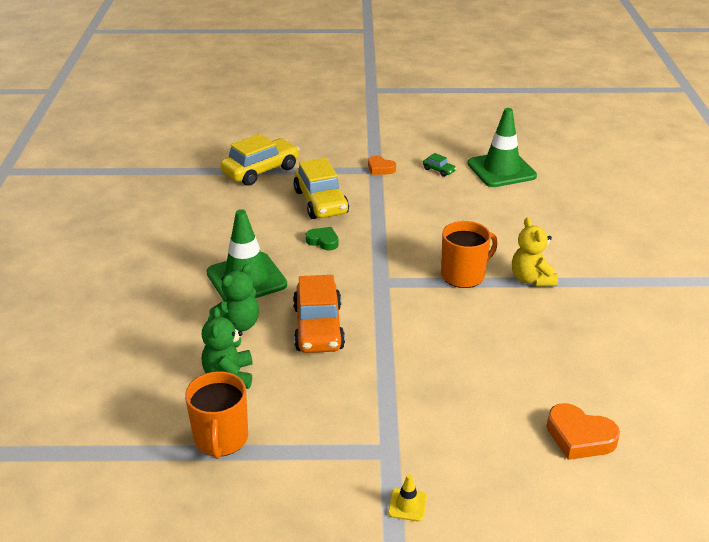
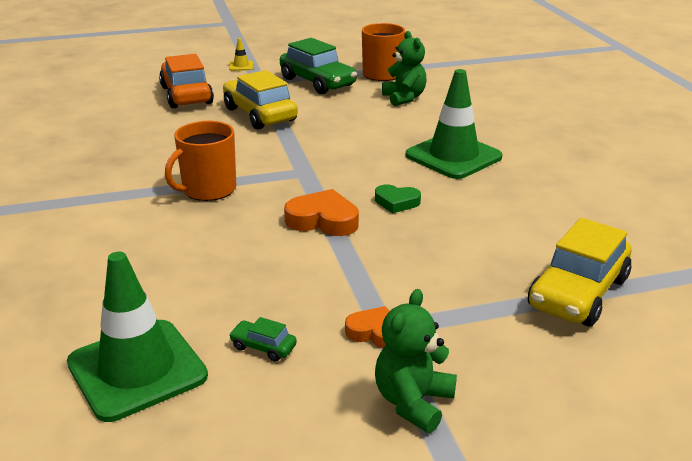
camera: 165 degrees right, 5 degrees down
(238, 325) = (427, 124): green teddy bear -> green teddy bear (413, 402)
(314, 433) = (317, 82): none -> green car
(318, 328) = (350, 131): orange car -> orange car (186, 95)
(321, 202) = (436, 252): yellow car -> yellow car (259, 114)
(531, 279) = (124, 196): yellow teddy bear -> none
(579, 437) = (114, 100): orange heart -> orange heart (323, 220)

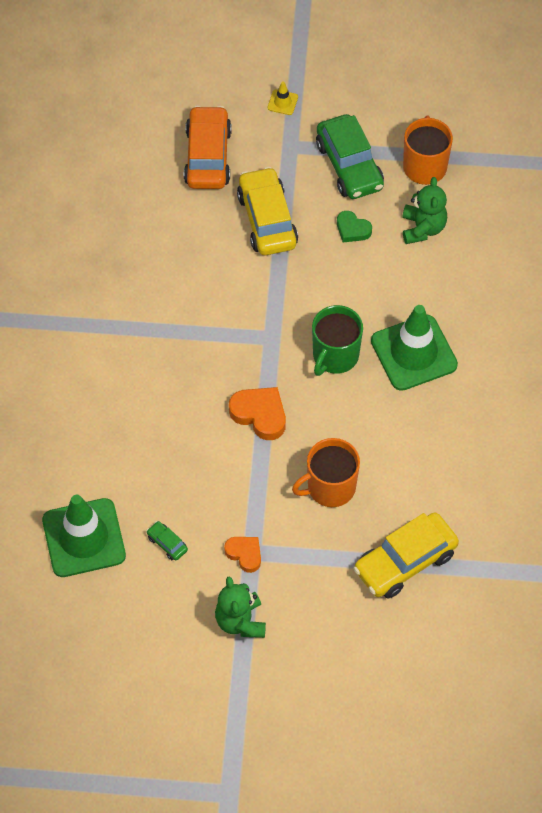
camera: 20 degrees right, 30 degrees up
(208, 189) = (182, 341): orange mug -> orange mug (330, 487)
(377, 171) = (335, 356): none -> green mug
(396, 202) = (329, 408): green heart -> green heart (352, 229)
(413, 402) = (240, 621): green teddy bear -> green teddy bear turned 60 degrees counterclockwise

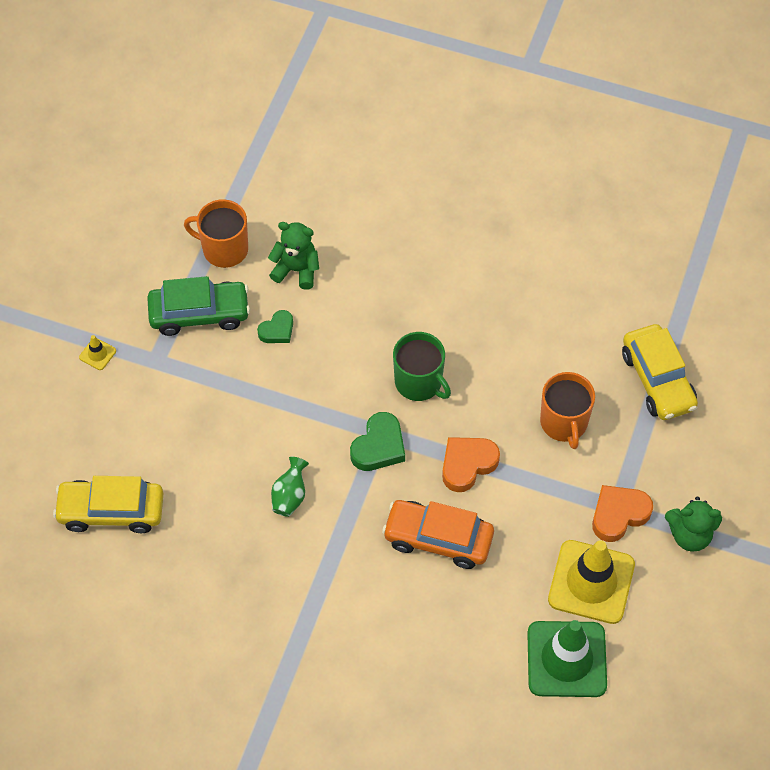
camera: 75 degrees left, 0 degrees up
(167, 543) = (591, 582): green car -> yellow traffic cone
(186, 281) = (290, 496): none -> green vase
(207, 156) = (140, 440): orange car -> orange car (438, 539)
(244, 554) = (619, 514): orange heart -> orange heart, size x1.55
(257, 338) = (379, 446): none -> green heart
(267, 220) = (239, 403): yellow car -> yellow car (111, 511)
(414, 353) = (436, 314): green traffic cone -> none

